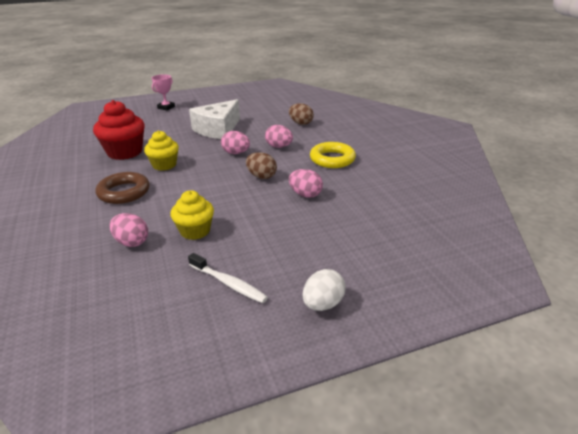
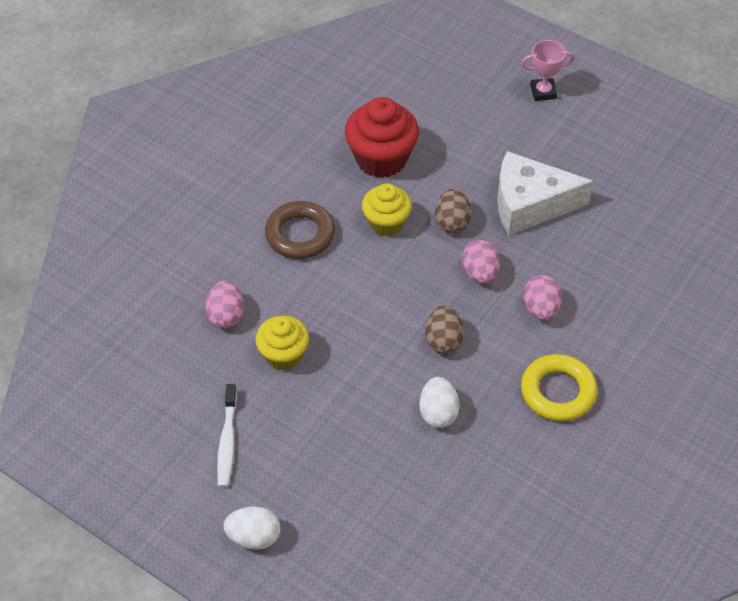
camera: 55 degrees right, 20 degrees up
(301, 123) = (643, 288): brown egg -> brown egg (452, 222)
(305, 194) = (438, 413): pink egg -> white egg

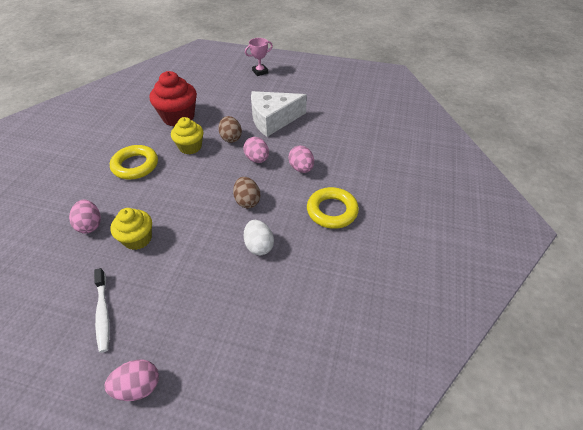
camera: 20 degrees left, 5 degrees down
(254, 537) = (138, 386): white egg -> pink egg
(300, 234) = (135, 165): brown ring -> yellow ring

